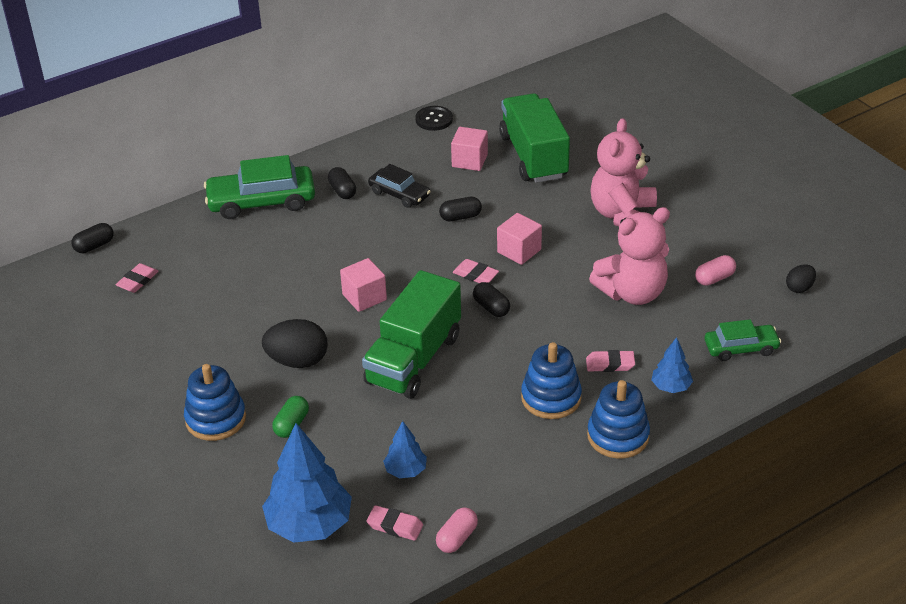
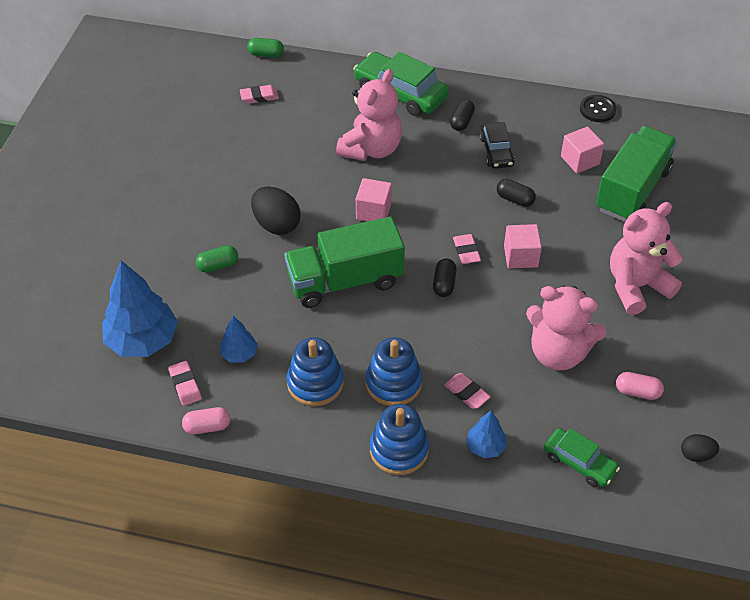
camera: 45 degrees right, 10 degrees up
(94, 246) = (266, 54): black capsule -> green capsule
(216, 419) = (183, 226): blue stacking toy -> blue stacking toy (315, 383)
(297, 256) = (371, 149): none -> pink teddy bear

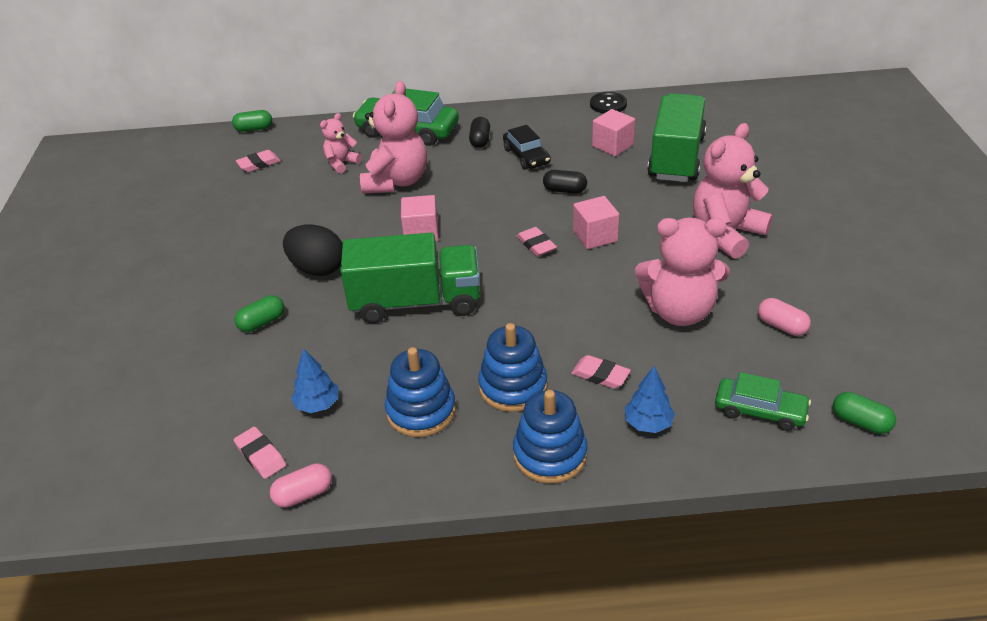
camera: 15 degrees left, 10 degrees down
(143, 340) = (192, 421): blue tree -> none
(330, 115) = (341, 163): none -> pink teddy bear
(345, 281) = (416, 302): green truck -> green truck turned 150 degrees counterclockwise
(444, 284) = (526, 279): black capsule -> none
(637, 392) = (781, 326): pink capsule -> pink capsule turned 45 degrees clockwise
(655, 497) = (860, 422): none -> green capsule
(696, 455) = (877, 369): black egg -> none

